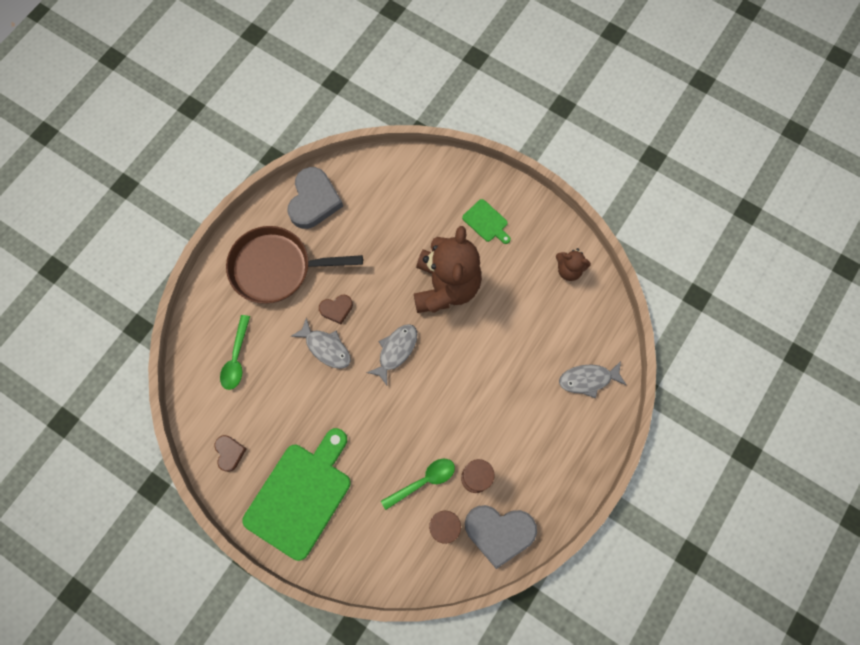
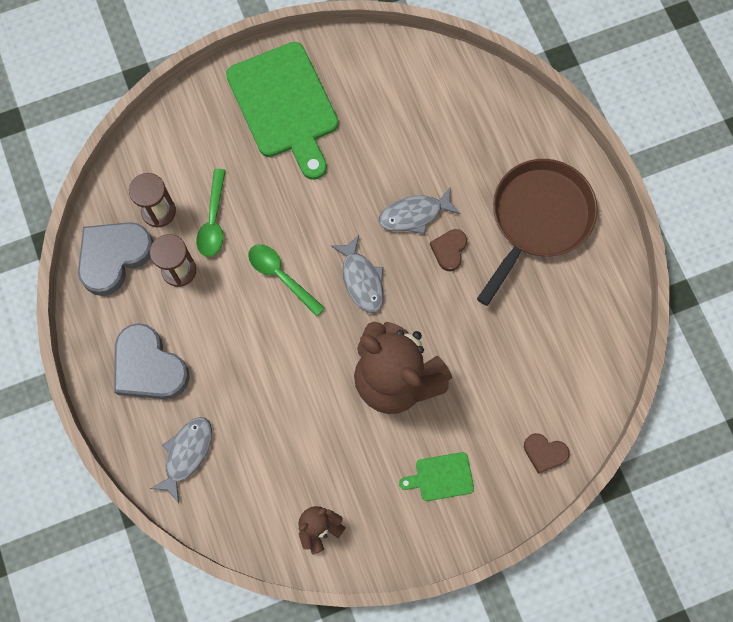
camera: 125 degrees right, 0 degrees up
(229, 453) = (372, 68): brown heart -> brown heart (544, 453)
(236, 358) = (463, 126): green spoon -> green spoon (281, 276)
(314, 201) = (594, 305): grey heart -> grey heart (149, 367)

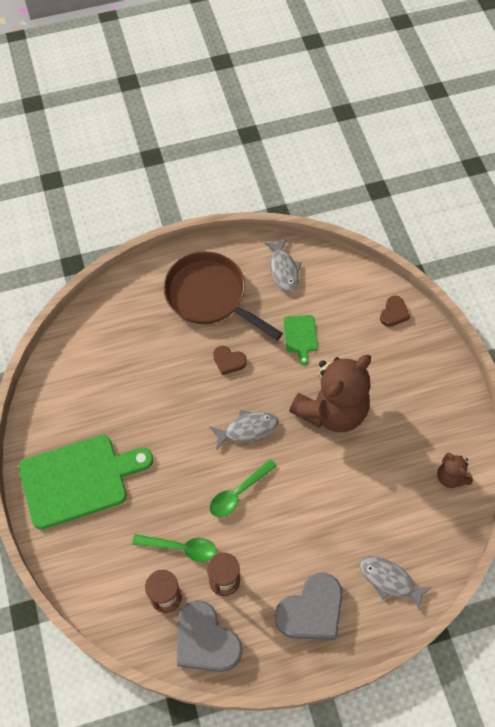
camera: 85 degrees left, 10 degrees down
(414, 214) = (195, 384): grey fish -> grey fish (283, 270)
(441, 477) = (411, 385): green cutting board -> green cutting board (300, 336)

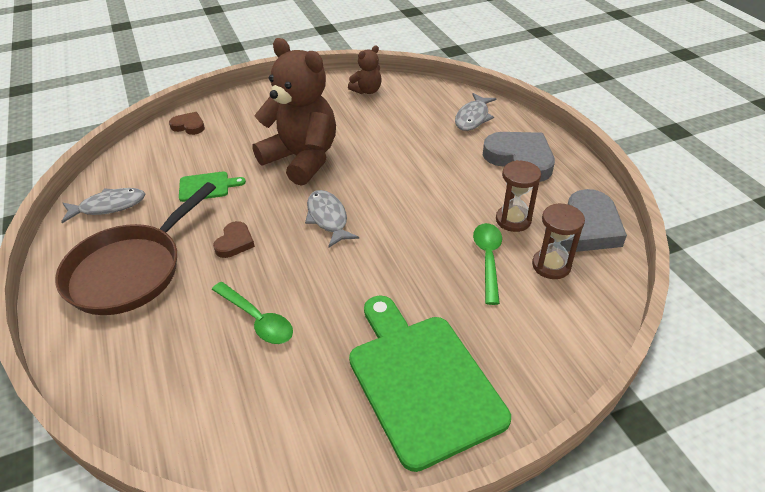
camera: 95 degrees left, 20 degrees down
(238, 493) = (409, 218): green spoon -> green spoon (257, 319)

